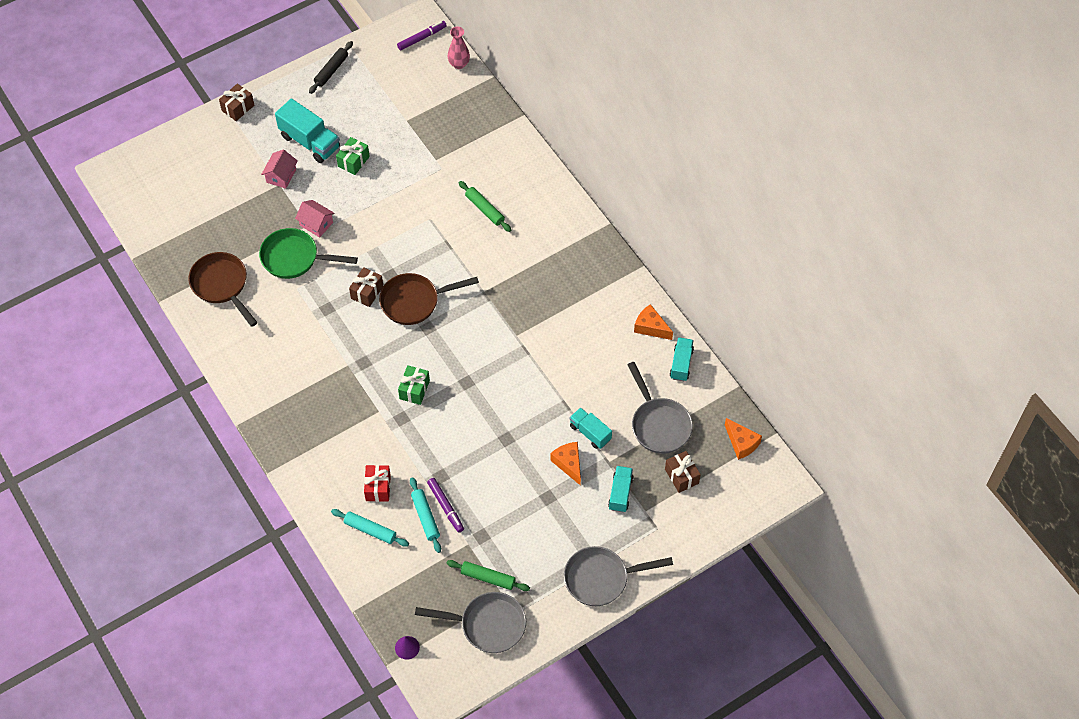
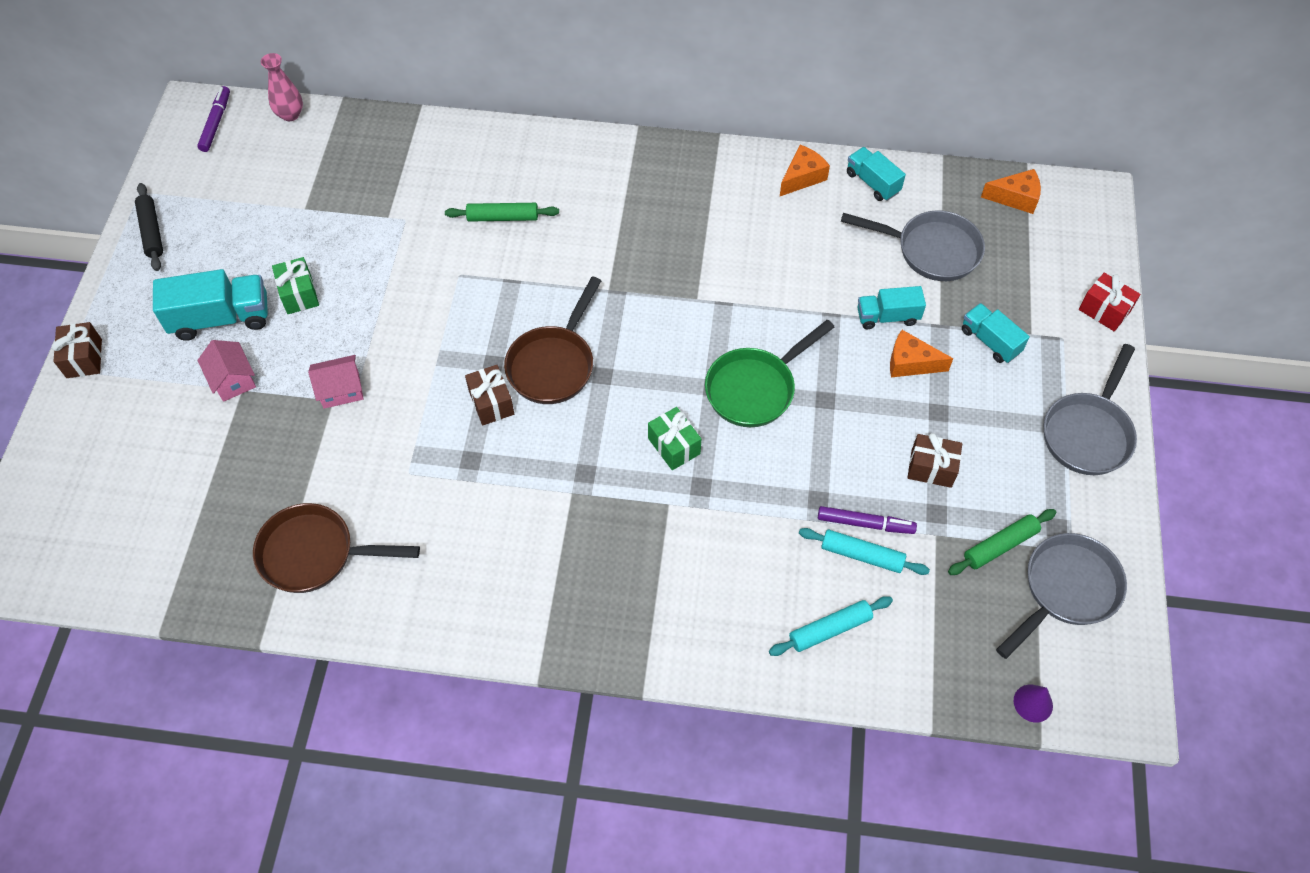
camera: 50 degrees left, 0 degrees up
(294, 258) = (363, 445): green pan -> green pan (755, 388)
(378, 488) = (776, 579): red gift -> red gift (1104, 310)
(650, 327) = (802, 177): orange cheese -> orange cheese turned 150 degrees clockwise
(681, 476) = (1014, 274): brown gift -> brown gift (931, 468)

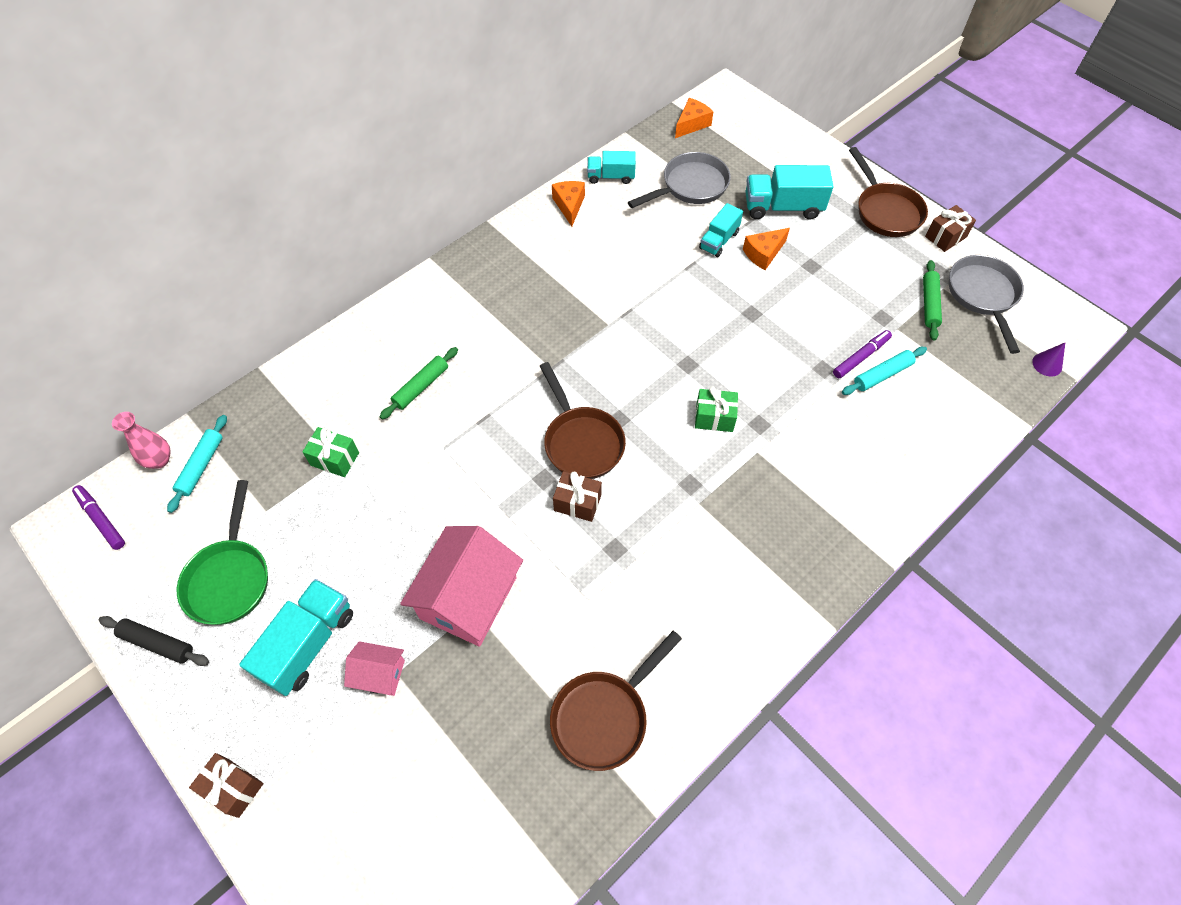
camera: 50 degrees left, 0 degrees up
(299, 294) = (346, 569): green gift -> green gift (335, 459)
(341, 389) = (468, 597): pink house -> pink house, size x1.99
(755, 388) = (709, 343): green pan -> green pan (230, 578)
(829, 629) = (923, 429): turquoise rolling pin -> turquoise rolling pin (201, 466)
(931, 468) = (848, 297): brown gift -> brown gift (945, 237)
(990, 341) = (782, 207): turquoise truck -> turquoise truck, size x1.61
(1088, 433) = (885, 211): grey pan -> brown pan
(1104, 310) = (809, 145): red gift -> none

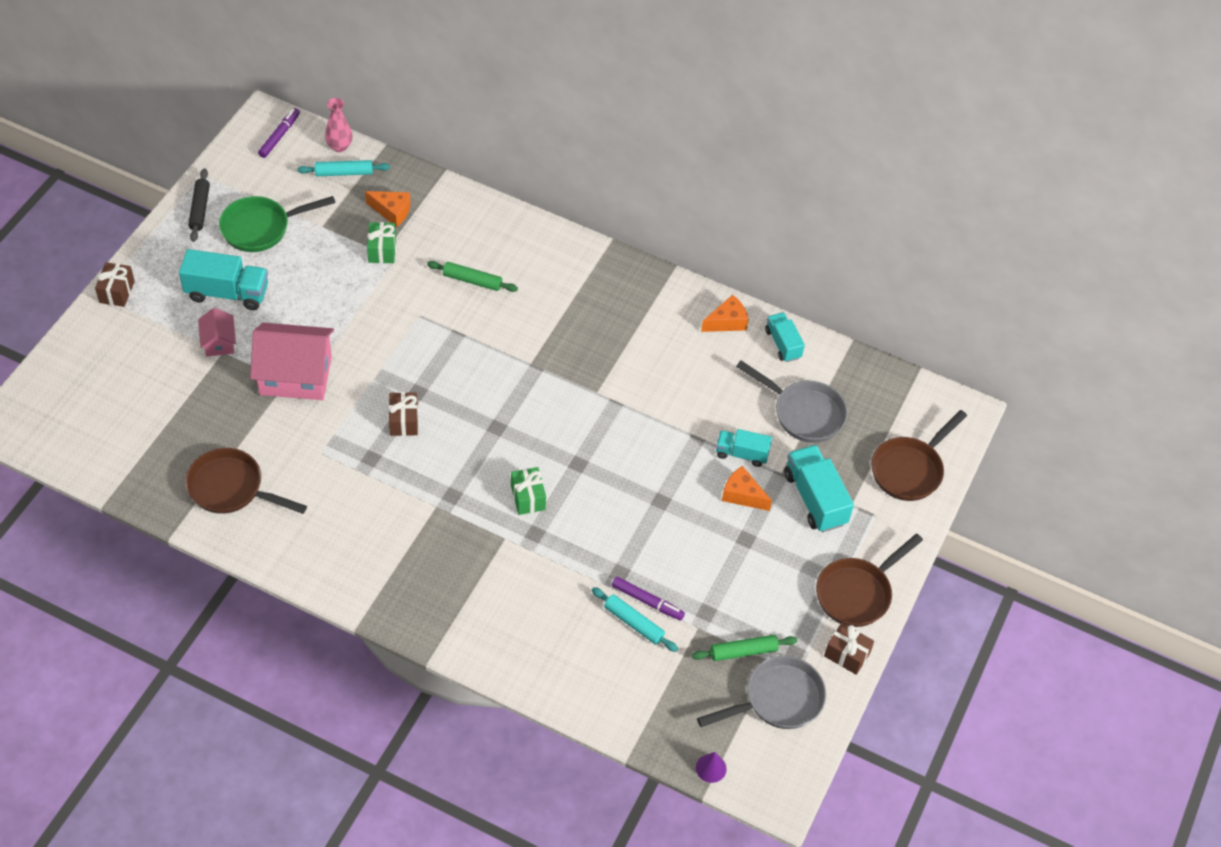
camera: 65 degrees right, 5 degrees down
(581, 442) = (463, 407): brown pan -> brown pan (910, 469)
(692, 124) = (896, 393): orange cheese -> orange cheese (392, 211)

